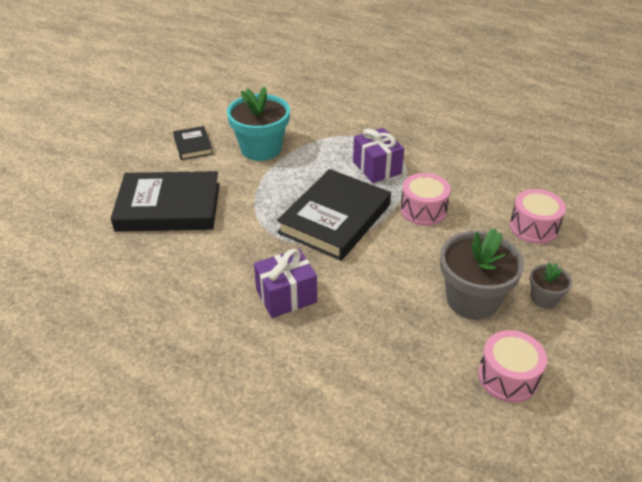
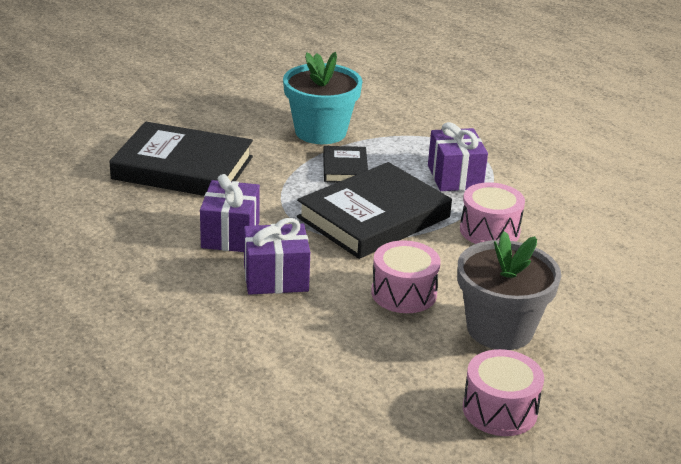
camera: 15 degrees right, 10 degrees down
(193, 145) = (240, 114): black book -> black book (345, 168)
(233, 263) = (230, 235): none -> purple gift
(533, 227) = (624, 276): pink drum -> pink drum (404, 293)
(544, 298) = (593, 348): grey flower pot -> none

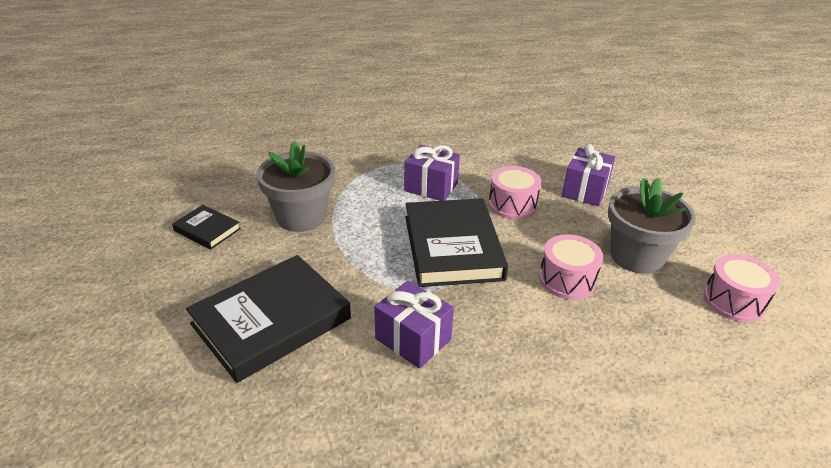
camera: 55 degrees left, 5 degrees up
(276, 278) = (501, 340): purple gift -> purple gift (585, 190)
(320, 132) = (301, 217): turquoise flower pot -> grey flower pot
(345, 168) = (369, 229): black book -> black book (207, 230)

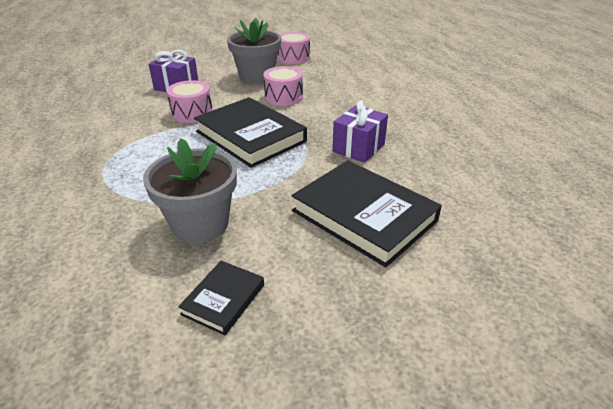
camera: 95 degrees left, 0 degrees up
(431, 187) = (156, 149): purple gift -> none
(452, 247) = (250, 136): black book -> black book turned 60 degrees clockwise

